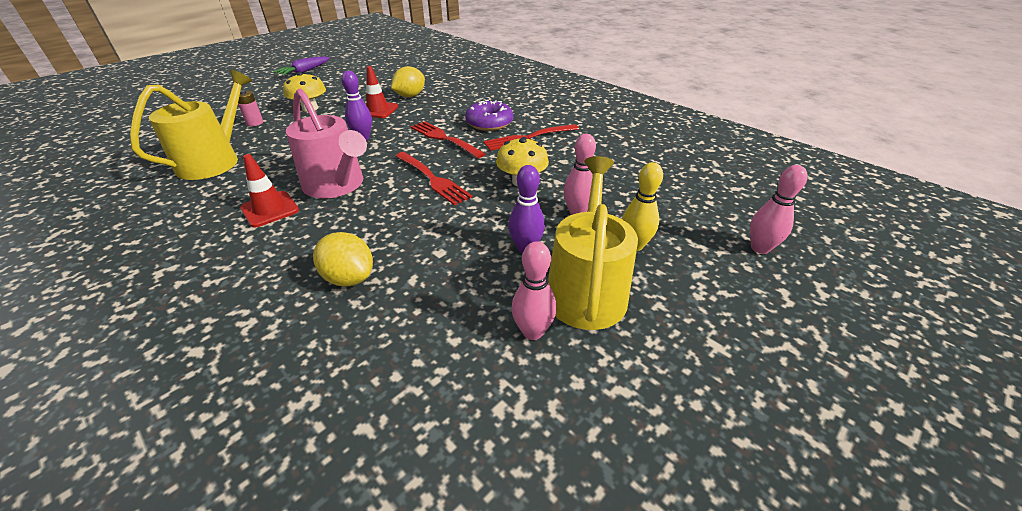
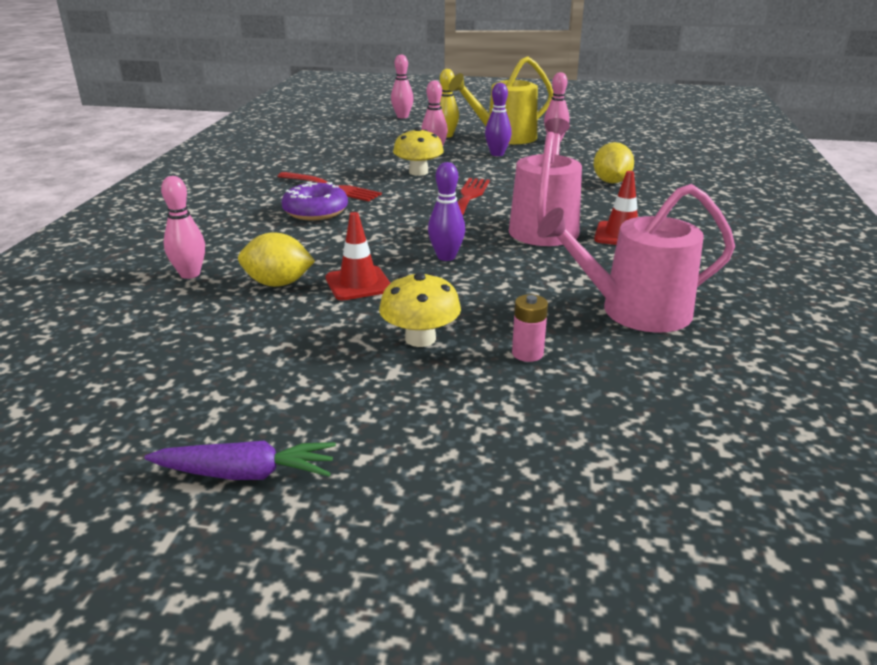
camera: 125 degrees left, 10 degrees down
(214, 161) = (635, 311): yellow watering can -> pink watering can
(445, 139) = (385, 218): red fork -> none
(451, 83) = (190, 274): none -> pink bowling pin

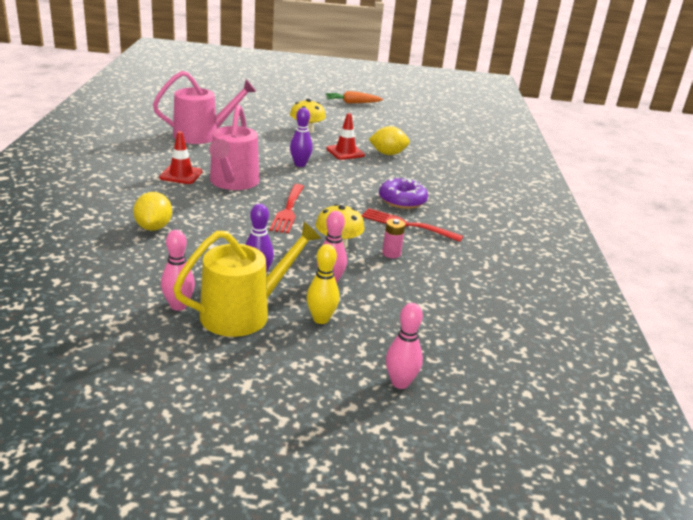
camera: 170 degrees right, 0 degrees up
(190, 274) = (439, 160): pink bowling pin -> none
(245, 473) = (352, 103): purple carrot -> orange carrot
(527, 353) = (259, 123): pink battery -> pink battery (391, 253)

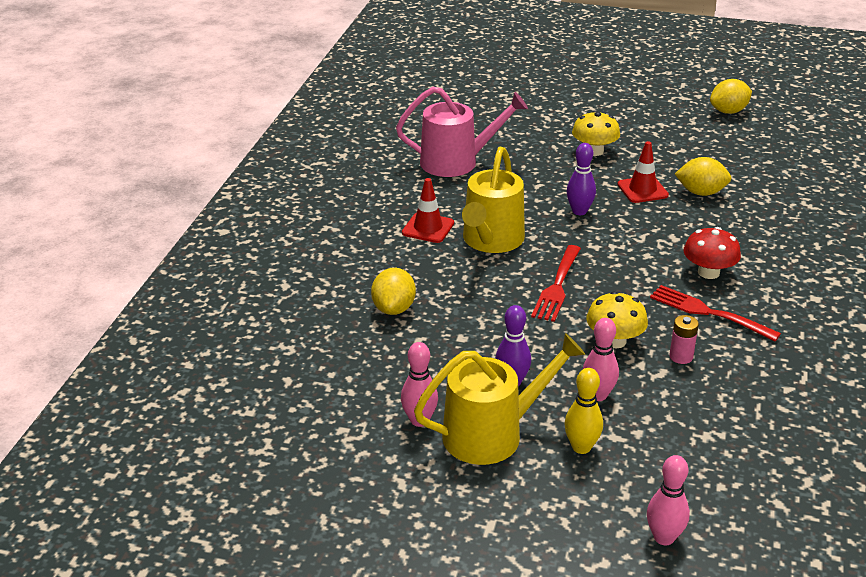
camera: 15 degrees right, 5 degrees up
(233, 182) = (491, 240): pink watering can -> yellow watering can
(352, 103) = (664, 100): orange carrot -> none
(398, 110) = (728, 111): none -> yellow lemon
(402, 200) = (708, 272): purple donut -> red mushroom

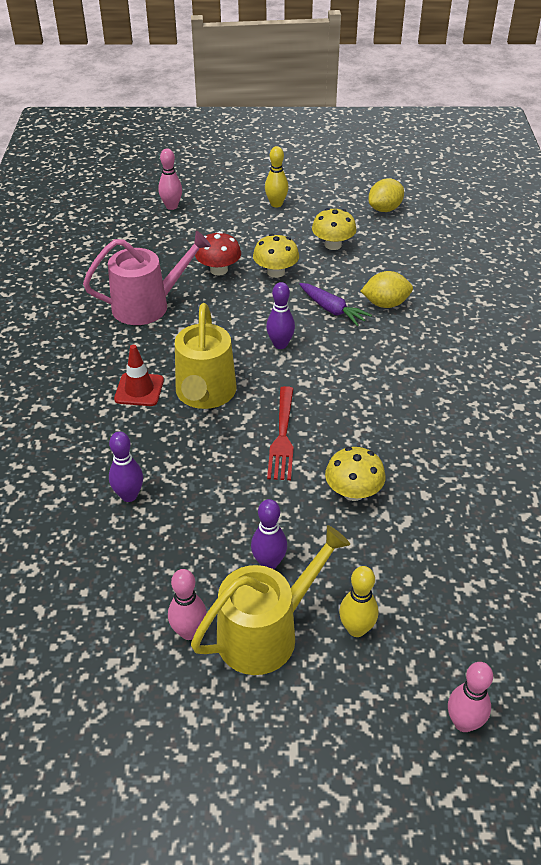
camera: 15 degrees left, 10 degrees up
(394, 308) = (129, 495): yellow lemon -> purple bowling pin
(598, 395) = (355, 561): pink bowling pin -> pink bowling pin (171, 206)
(613, 94) = (276, 204): none -> yellow bowling pin
(642, 190) = (332, 310): red traffic cone -> purple carrot
(662, 135) = (333, 245): none -> yellow mushroom
(681, 356) = (419, 498): pink battery -> none
(708, 272) = (417, 394): red mushroom -> red mushroom (219, 270)
(709, 313) = (431, 441): red fork -> none

